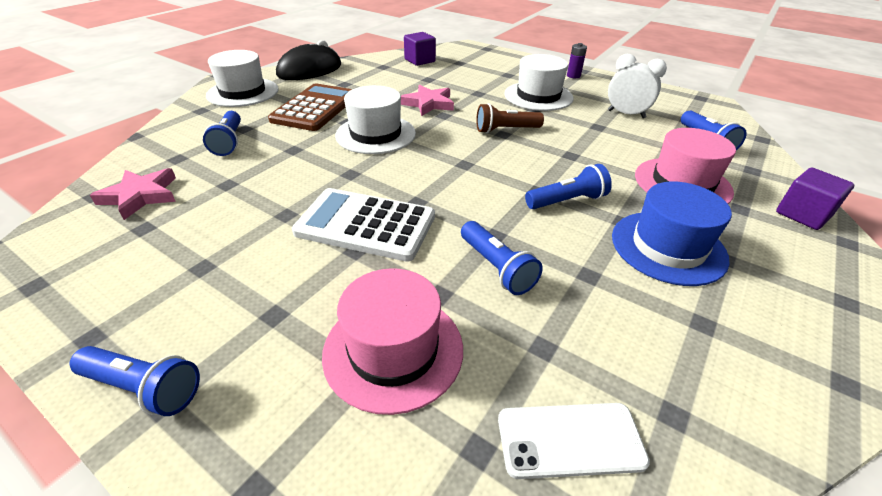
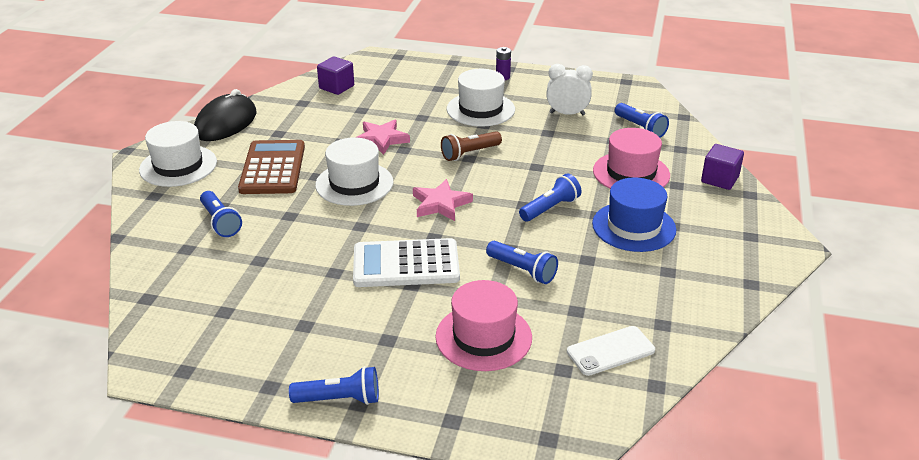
camera: 20 degrees left, 5 degrees down
(140, 196) = (191, 288): pink star -> pink star (440, 204)

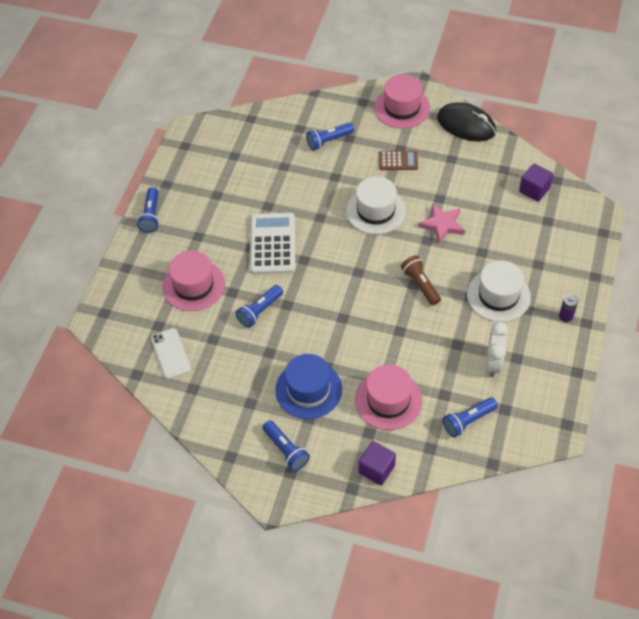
camera: 95 degrees right, 20 degrees up
(178, 166) = (402, 108): white hat -> pink hat
(272, 168) = (398, 161): brown calculator -> brown calculator, size x0.56
(440, 204) = (346, 264): pink star -> none
(550, 208) = (337, 335): blue flashlight -> blue flashlight (286, 450)

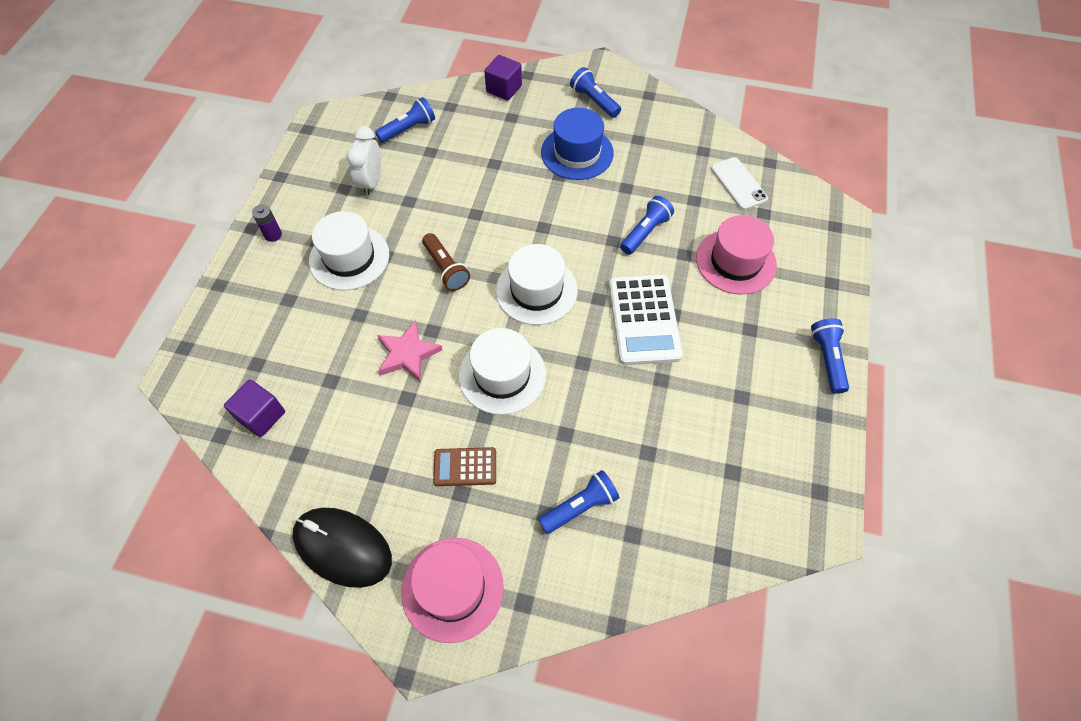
camera: 175 degrees right, 5 degrees up
(350, 266) = (536, 290): none -> white hat
(388, 400) = (490, 145): pink hat -> none

